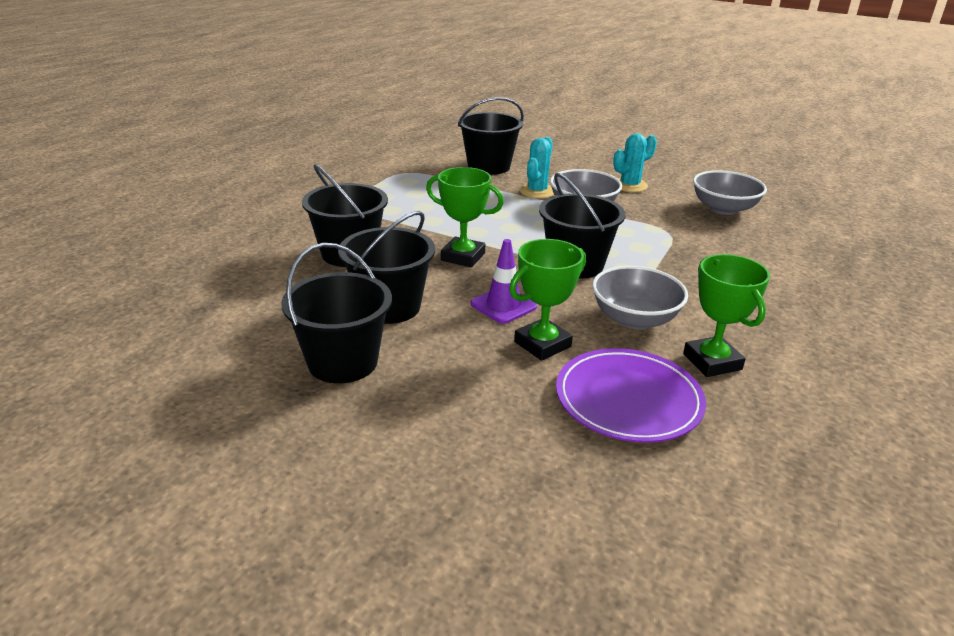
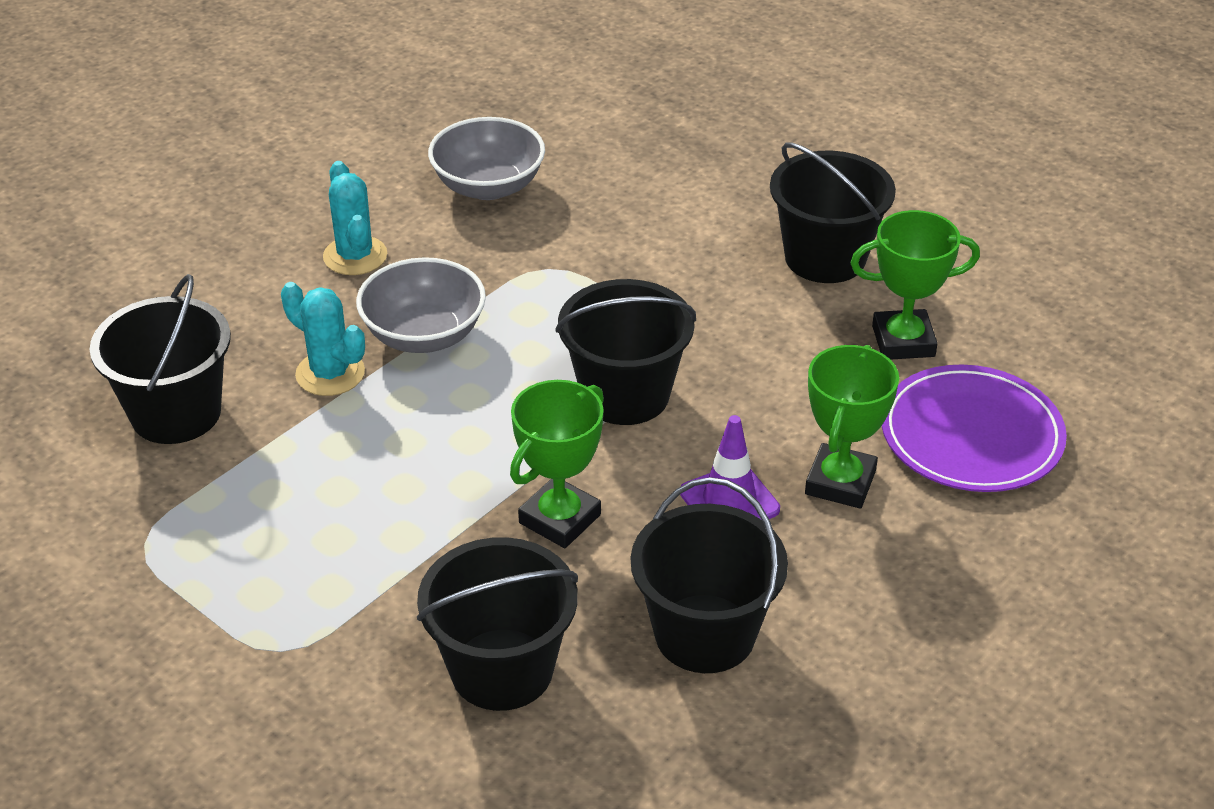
camera: 75 degrees left, 10 degrees up
(342, 362) = (852, 705): black bucket -> black bucket (825, 258)
(542, 344) = (840, 482): green trophy -> green trophy turned 45 degrees clockwise
(634, 319) = (793, 378): grey bowl -> none

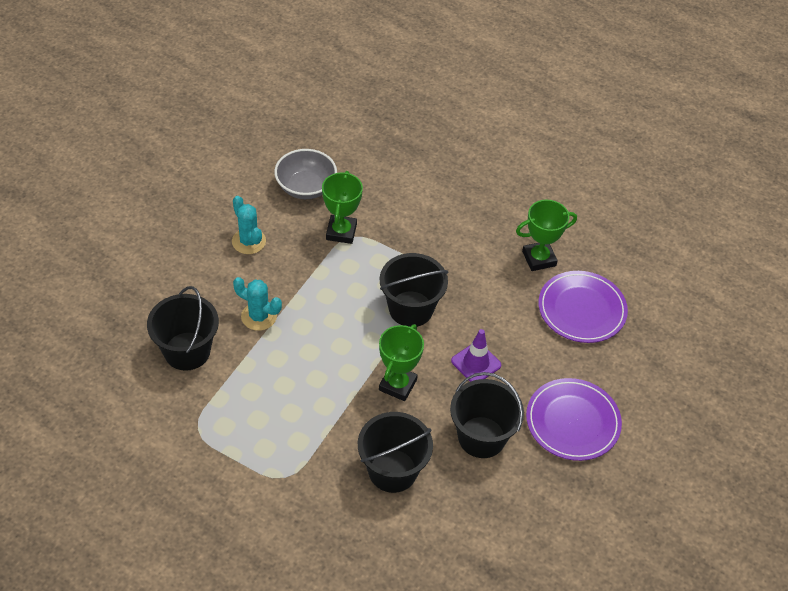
camera: 15 degrees left, 10 degrees up
(424, 335) = (300, 286): grey bowl -> none
(825, 258) = (490, 212): black bucket -> none
(840, 482) = (526, 345): green trophy -> green trophy (341, 232)
(906, 631) = (572, 422): none -> purple plate

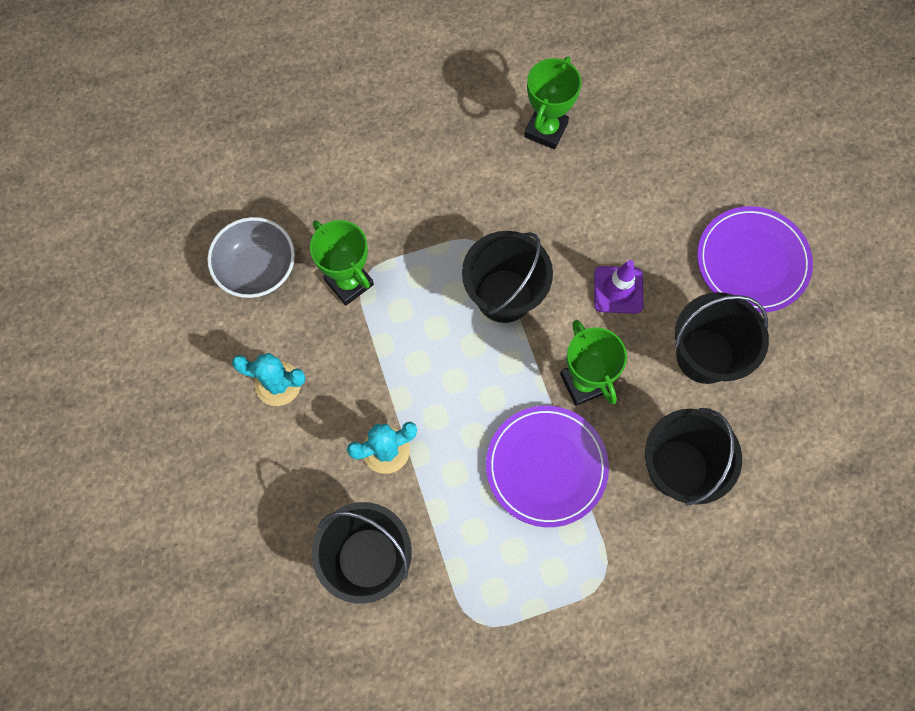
camera: 45 degrees left, 20 degrees up
(581, 309) = (636, 145): purple plate -> purple plate (546, 467)

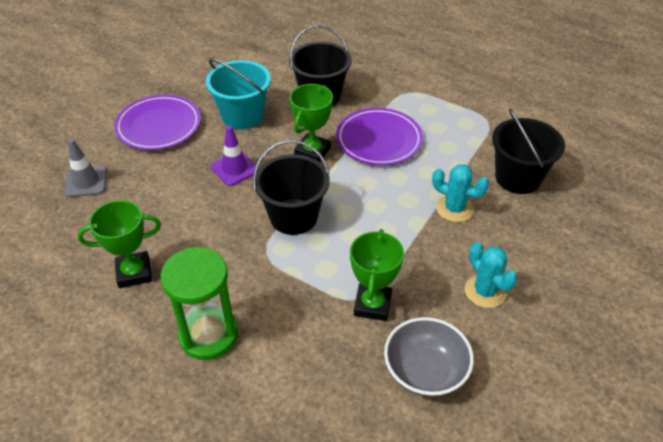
camera: 130 degrees left, 25 degrees down
(431, 146) = (208, 335): none -> green hourglass
(705, 151) = (86, 182): none -> grey traffic cone
(705, 355) = (242, 116): black bucket -> turquoise bucket

